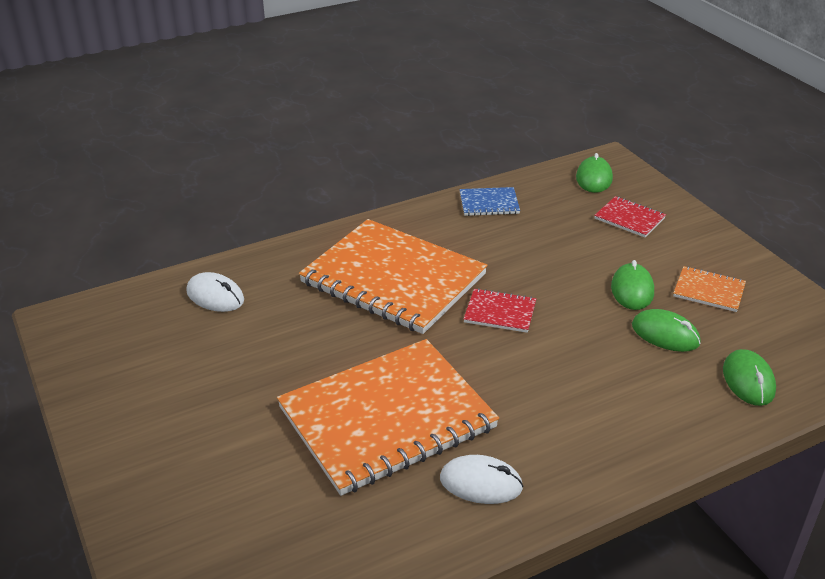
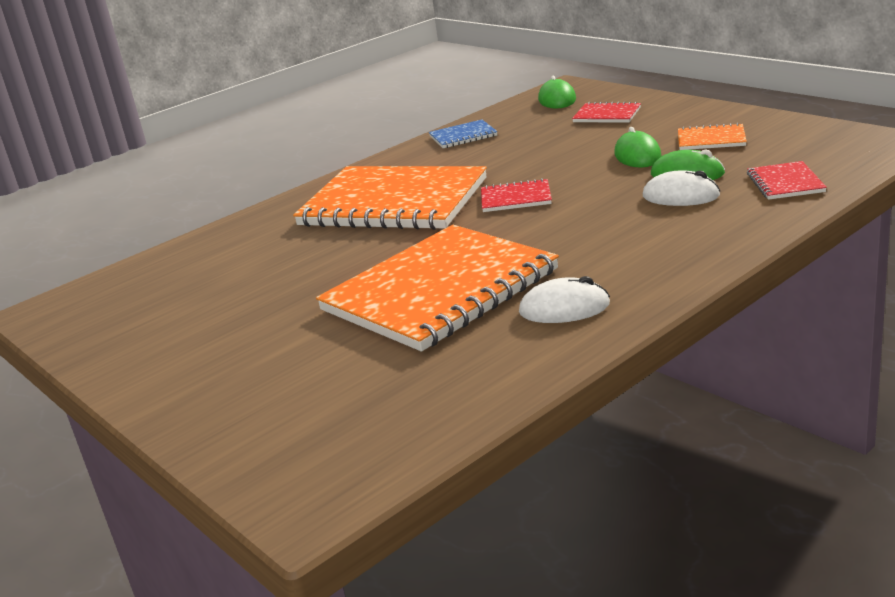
camera: 10 degrees left, 10 degrees down
(215, 296) = (209, 256): white mouse -> white mouse (681, 196)
(748, 380) = (785, 183): green mouse -> red notebook

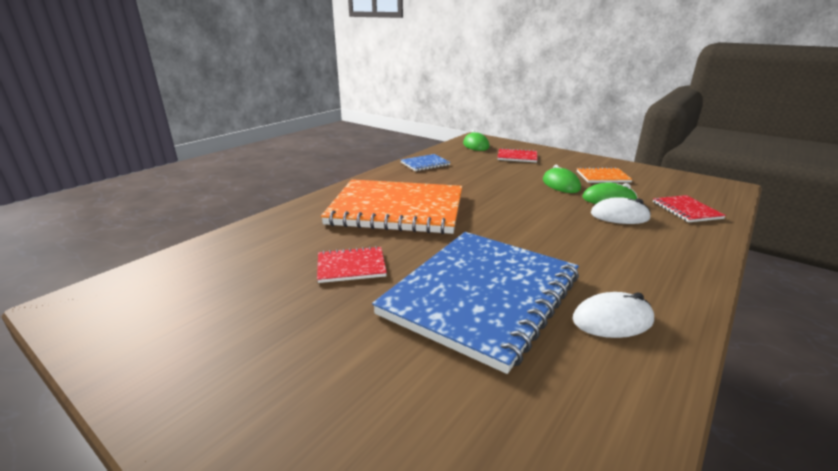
camera: 15 degrees left, 0 degrees up
(440, 290) = (482, 295): orange notebook -> blue notebook
(516, 198) = (493, 211): red notebook -> red notebook (351, 266)

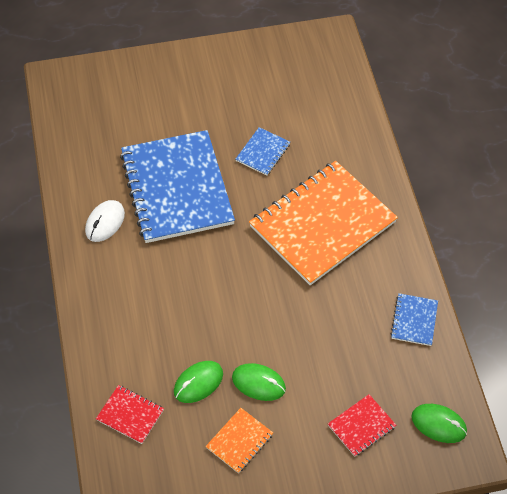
camera: 130 degrees right, 30 degrees up
(351, 266) = (263, 152): red notebook -> blue notebook
(619, 216) = (171, 355): white mouse -> none

